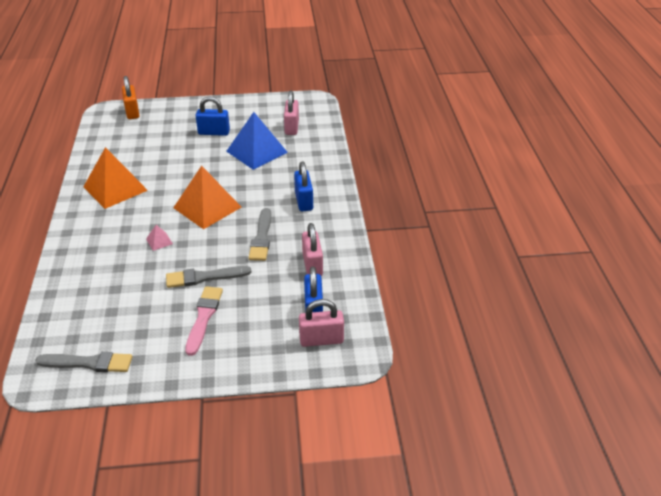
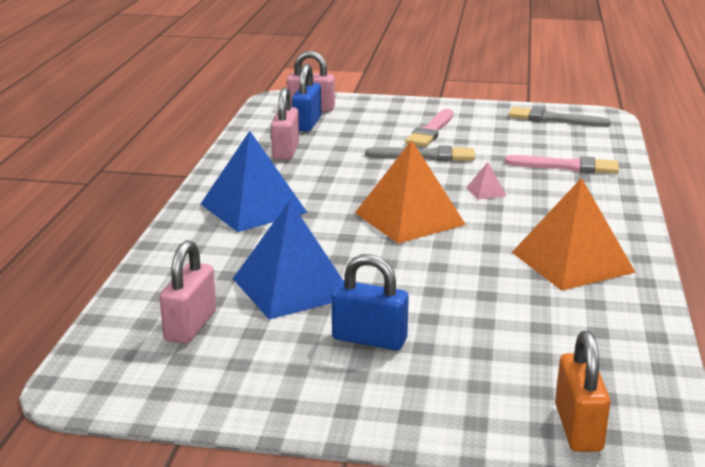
camera: 165 degrees left, 15 degrees down
(95, 282) = (567, 166): none -> pink brush
(261, 237) = (338, 179): grey brush -> none
(304, 201) = (253, 208): blue padlock -> blue pyramid

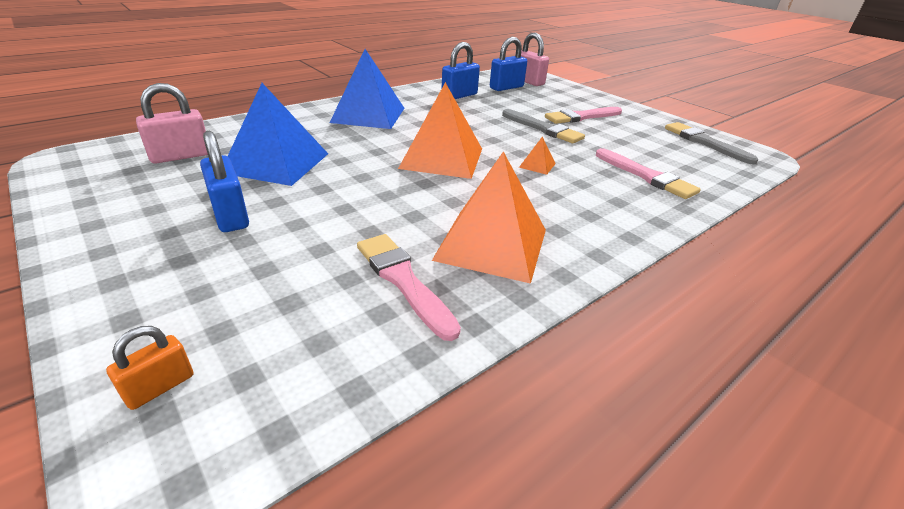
camera: 40 degrees right, 10 degrees up
(285, 151) = (459, 96): pink padlock -> blue padlock
(486, 191) = (537, 165): pink pyramid -> orange pyramid
(572, 310) = (403, 280): none -> pink brush
(578, 428) = (160, 387): orange padlock -> orange padlock, size x0.59

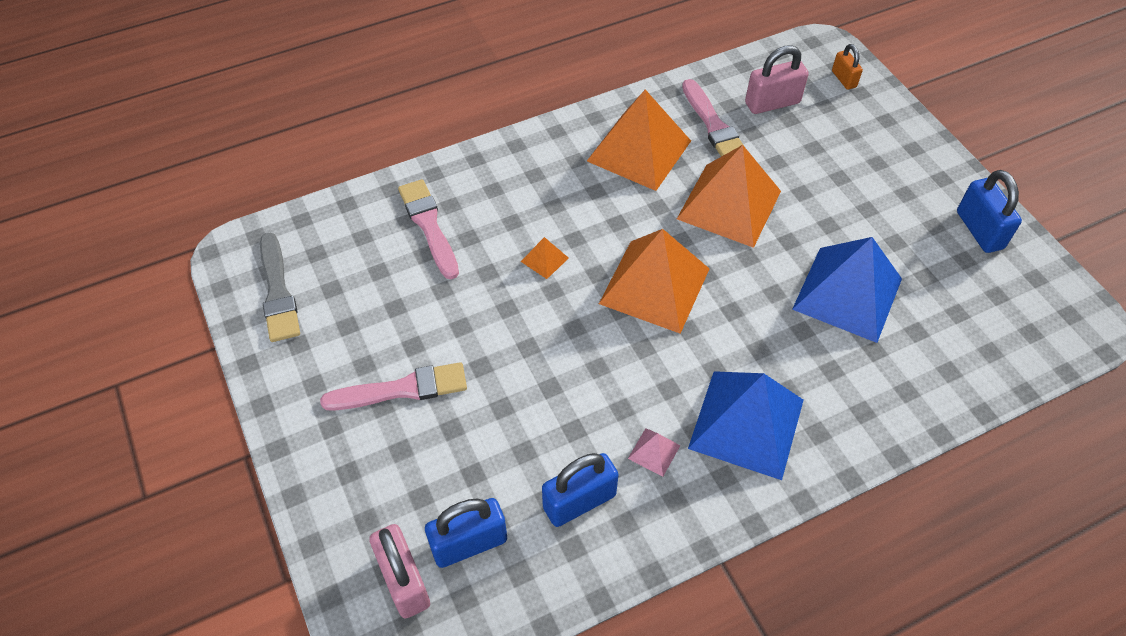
camera: 165 degrees left, 20 degrees up
(160, 387) = (844, 79): orange padlock -> orange padlock turned 75 degrees counterclockwise
(181, 156) = (961, 319): pink padlock -> pink padlock (772, 103)
(230, 215) = (862, 208): blue padlock -> blue padlock (979, 230)
(380, 207) = (729, 204): none -> orange pyramid
(424, 106) = (654, 452): none -> pink pyramid
(543, 129) = (488, 353): grey brush -> none

